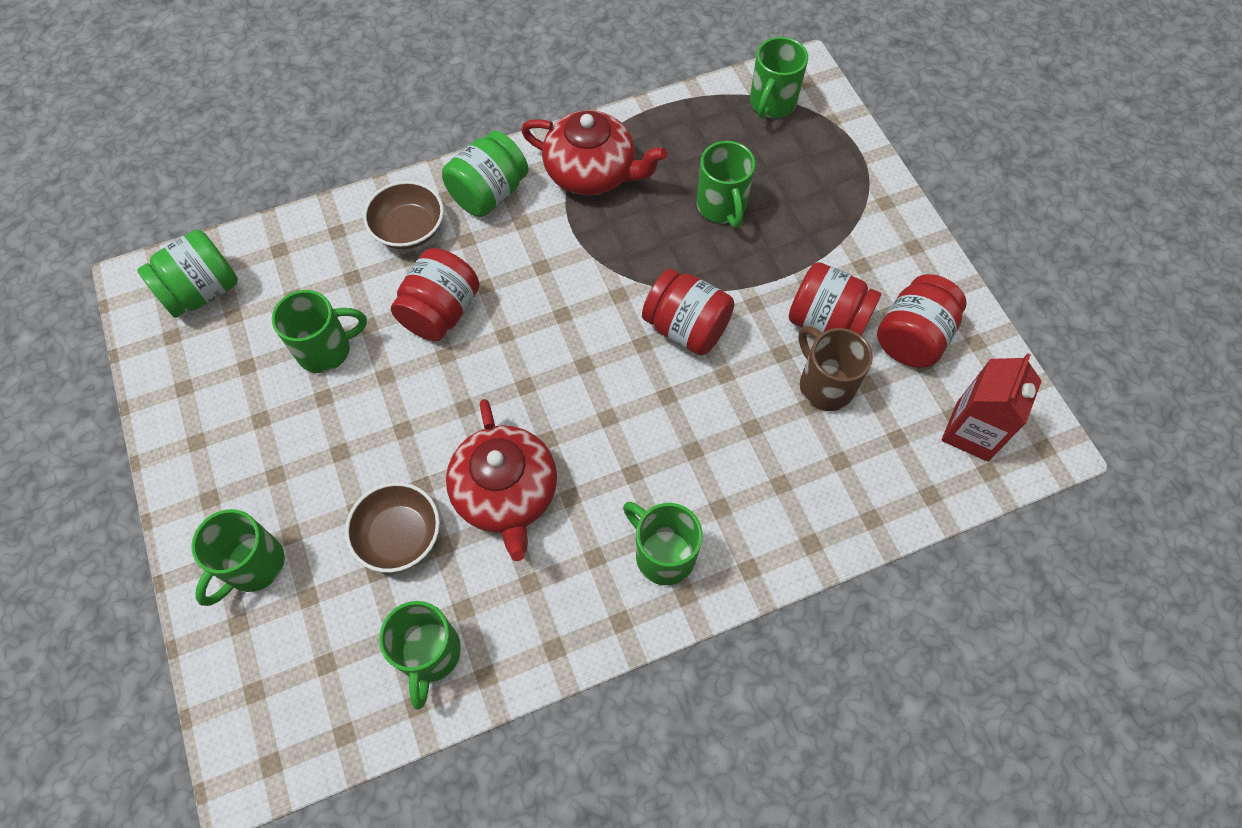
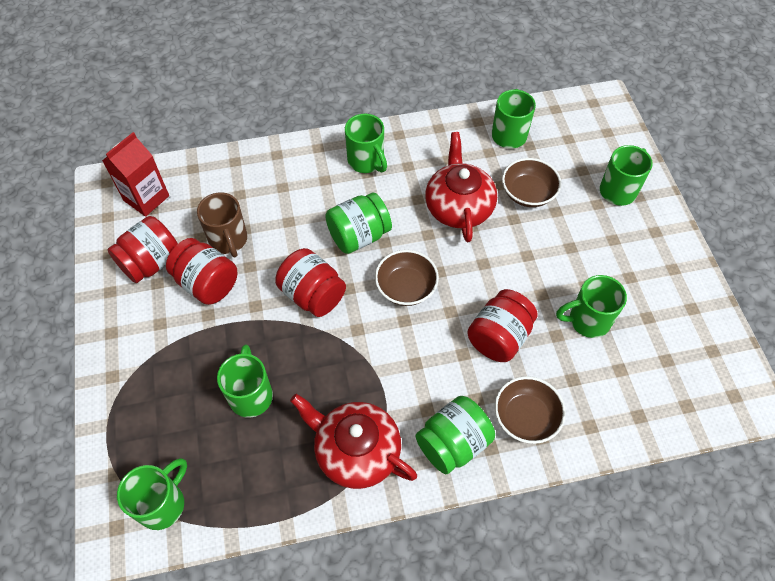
camera: 170 degrees left, 5 degrees down
(202, 291) = (697, 386): green jar -> green jar (359, 236)
(566, 356) = (406, 287): none -> brown bowl

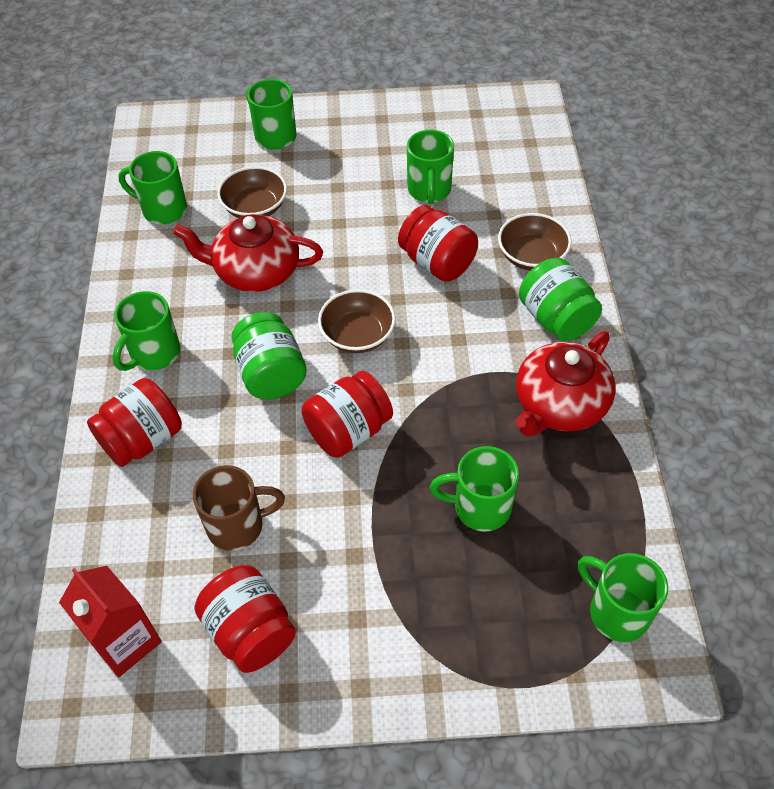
camera: 80 degrees left, 5 degrees down
(207, 283) = (304, 555): red jar -> red jar (142, 439)
(366, 161) = (154, 354): green mug -> green mug turned 150 degrees clockwise

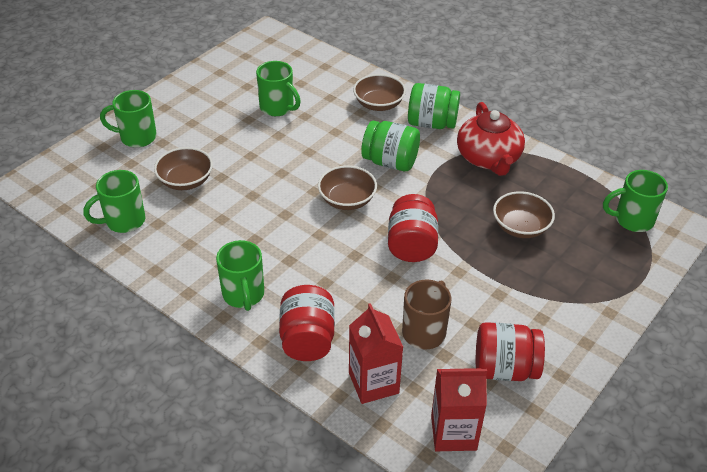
camera: 50 degrees left, 10 degrees down
(133, 530) = (373, 383): none -> red carton
(255, 271) = (239, 211): red teapot -> none
(271, 374) = (329, 252): green jar -> green jar (390, 162)
(437, 262) = (335, 138): red jar -> none
(479, 507) = (520, 227): green mug -> brown bowl

